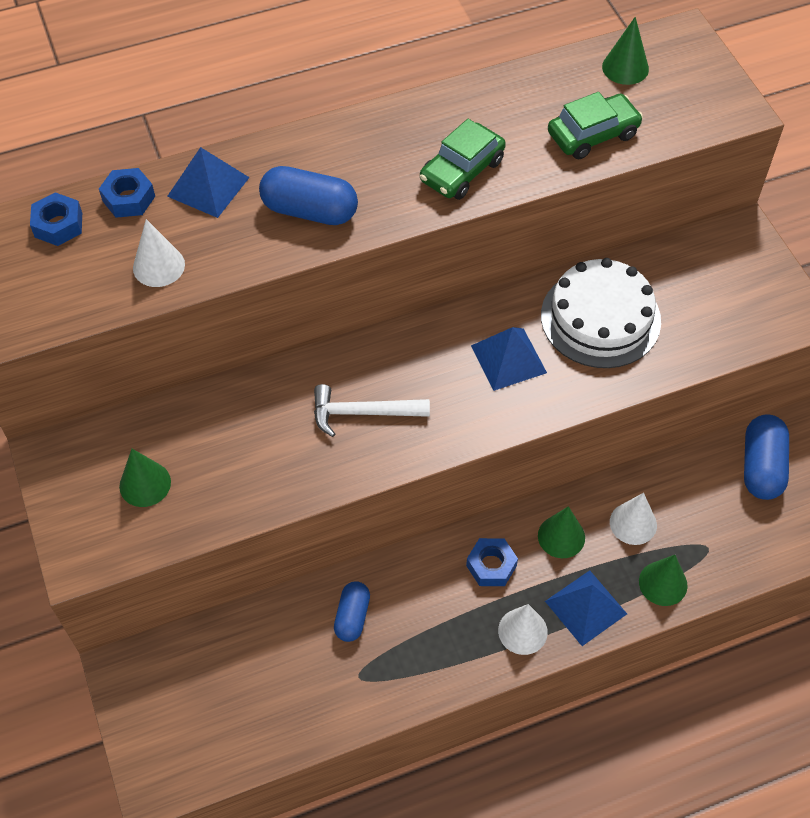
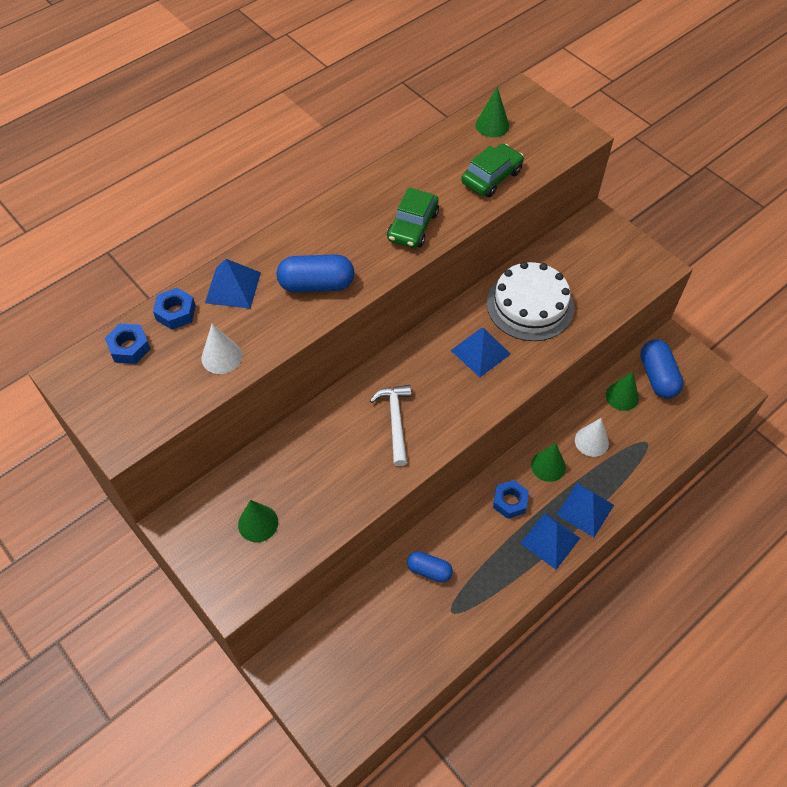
camera: 20 degrees left, 0 degrees up
(352, 616) = (429, 570): blue capsule -> blue capsule turned 60 degrees counterclockwise
(362, 413) = (395, 421): white hammer -> white hammer turned 105 degrees clockwise
(522, 631) = (550, 540): white cone -> blue pyramid
(663, 583) = (628, 476): green cone -> green cone (622, 396)

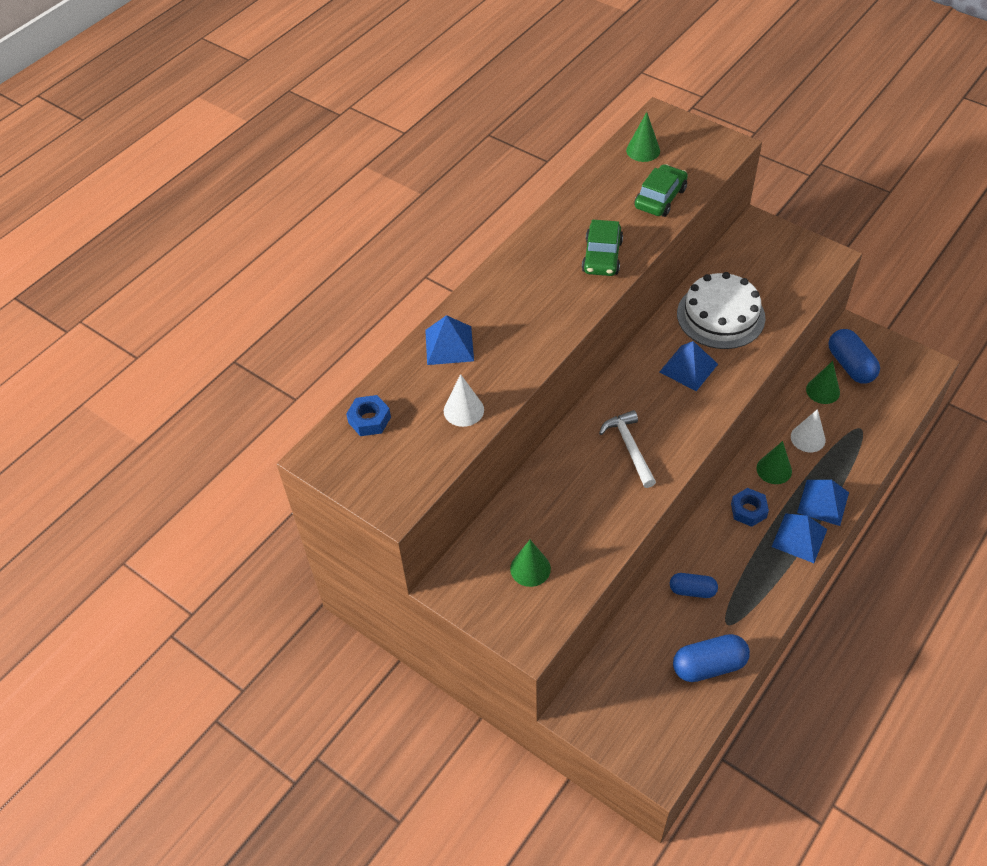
camera: 10 degrees left, 5 degrees down
(176, 313) = (402, 379): blue nut -> none
(316, 284) = (530, 327): blue capsule -> blue capsule (709, 665)

